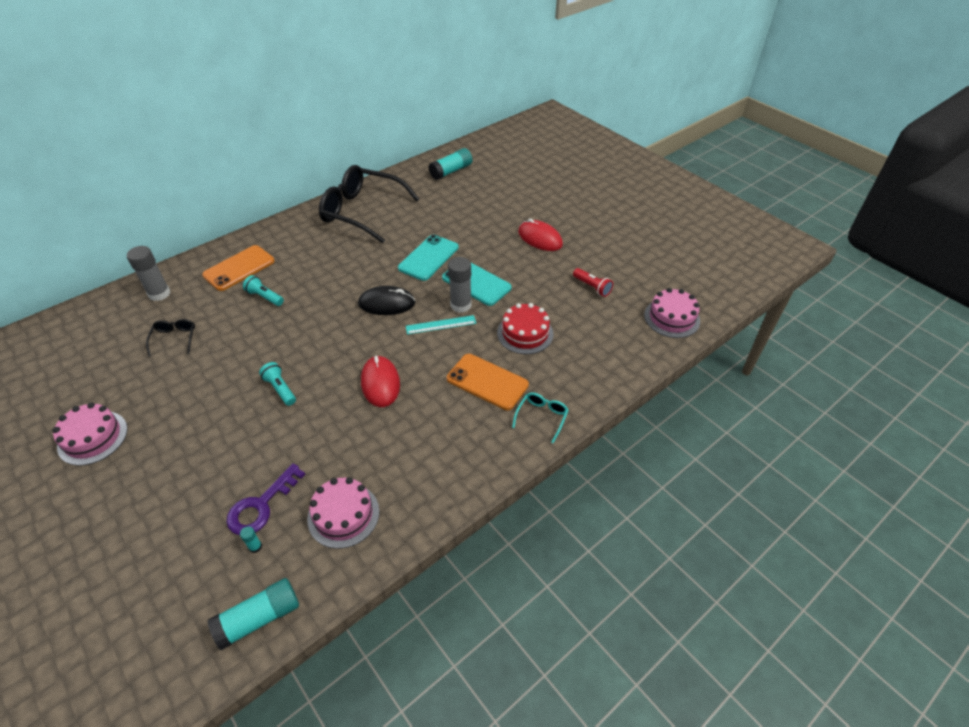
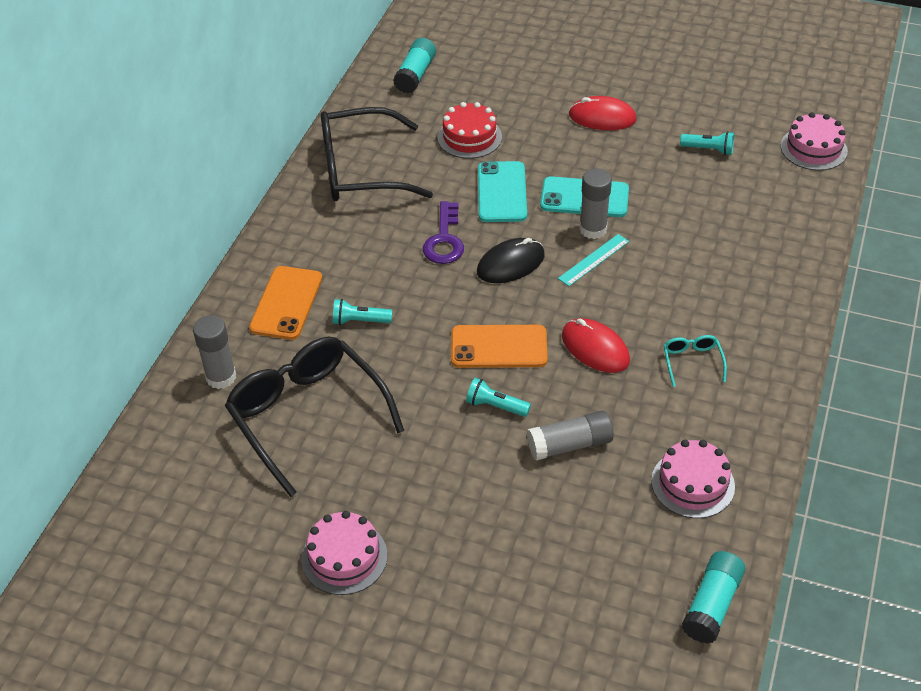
camera: 30 degrees left, 0 degrees up
(174, 339) = (307, 416): black glasses -> black glasses, size x2.42
(255, 547) = (641, 554): turquoise glue stick -> none
(261, 505) = (605, 519): purple key -> purple key (444, 240)
(295, 440) = (569, 445): none -> grey glue stick
(487, 382) = (700, 295): orange phone -> orange phone (499, 347)
(525, 333) = (688, 229): red cake -> red cake (469, 137)
(542, 417) = (784, 303): turquoise glasses -> turquoise glasses (692, 362)
(592, 287) = (708, 150): red flashlight -> turquoise flashlight

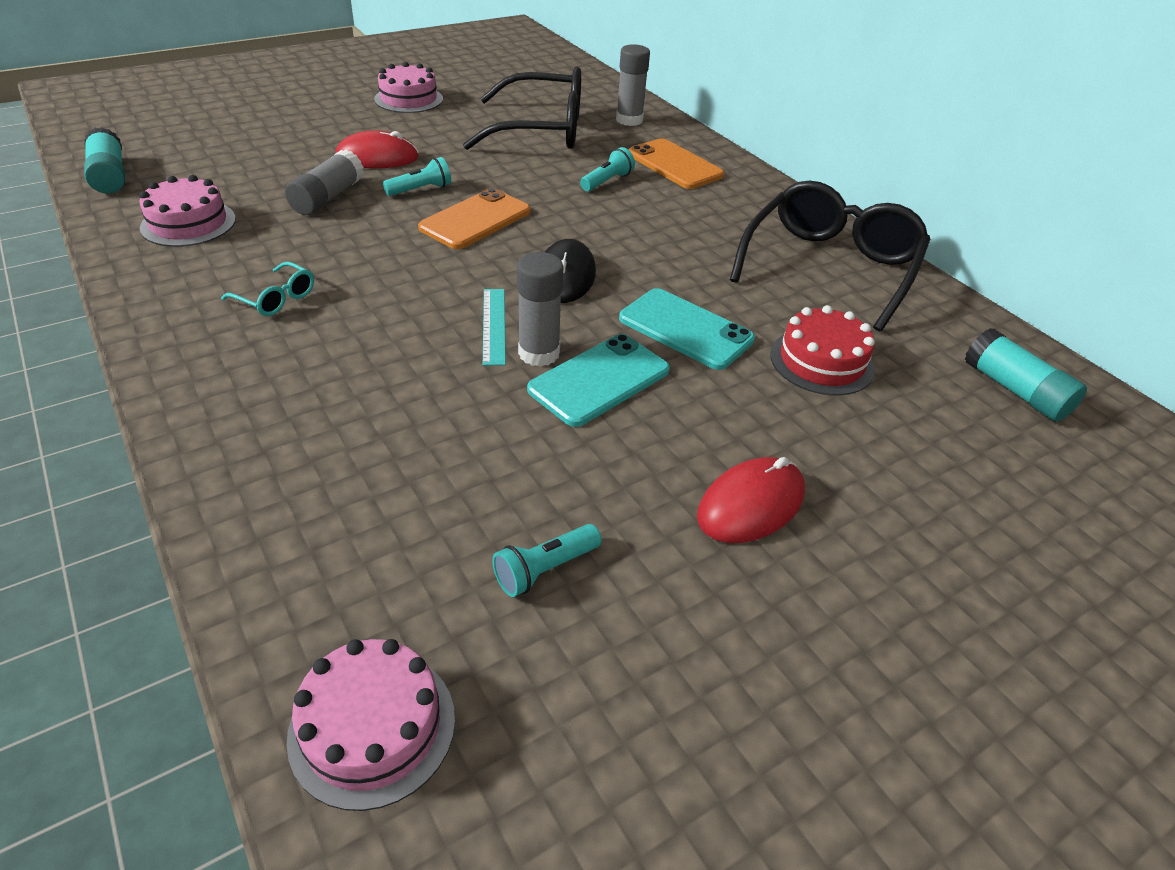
camera: 125 degrees right, 5 degrees down
(444, 240) = (654, 260): purple key -> none
(595, 348) = (389, 260): red mouse -> red mouse (377, 157)

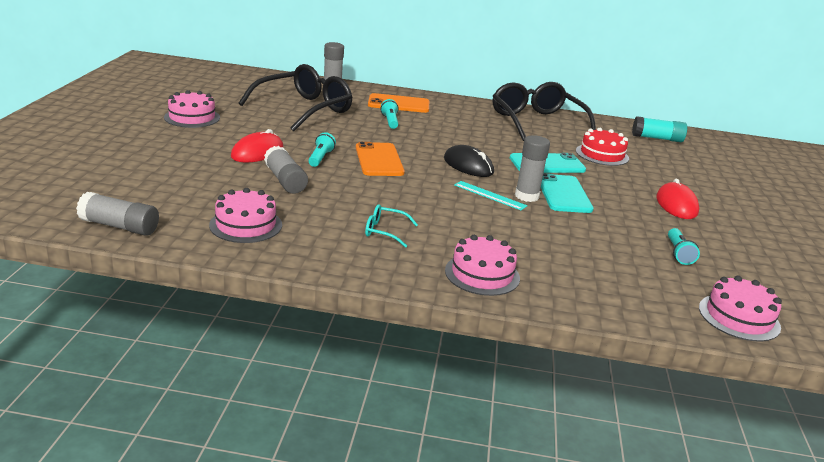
camera: 50 degrees left, 15 degrees down
(109, 176) = (119, 226): turquoise glue stick -> grey glue stick
(238, 407) = (482, 274): none -> pink cake
(276, 298) = (384, 231): turquoise glasses -> turquoise glasses turned 150 degrees counterclockwise

